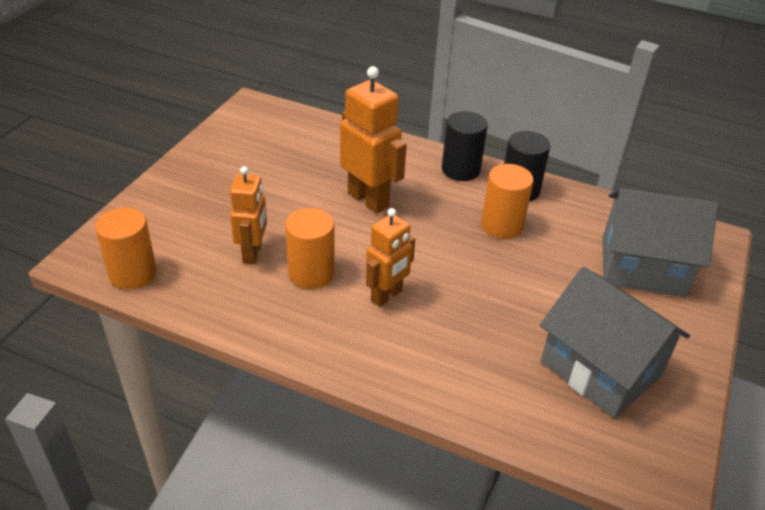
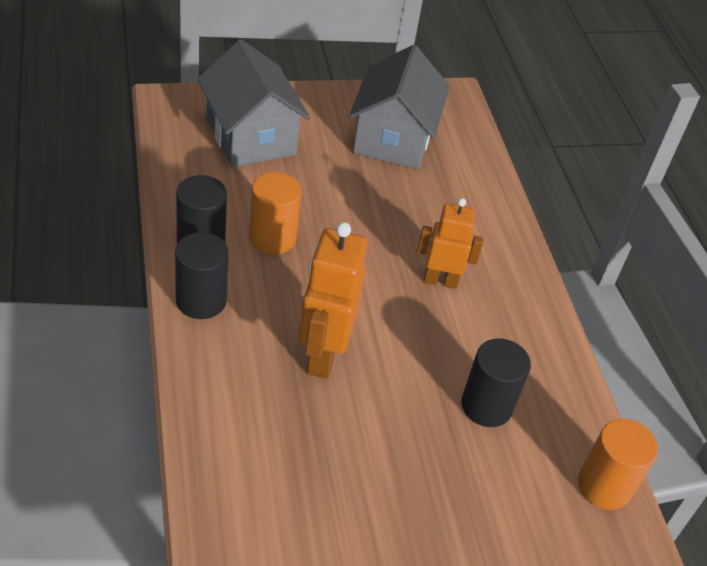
camera: 130 degrees left, 5 degrees up
(253, 253) = (486, 406): orange robot -> black cylinder
(311, 273) = (466, 346): orange cylinder -> none

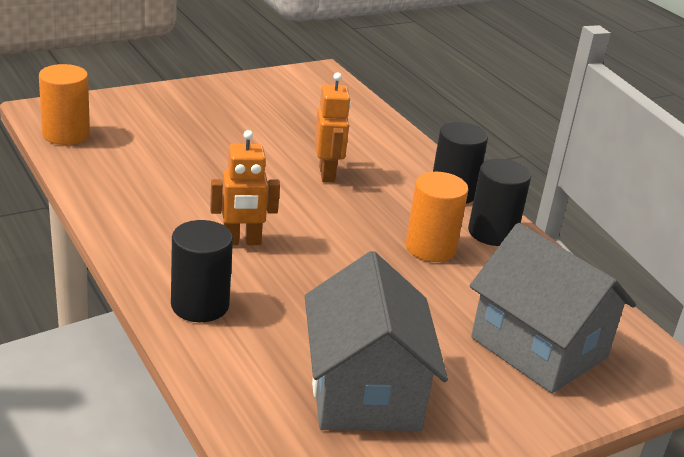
camera: 165 degrees right, 15 degrees down
(322, 355) = (327, 174): orange robot -> orange robot, size x0.66
(486, 406) = (173, 164): black cylinder -> black cylinder (200, 305)

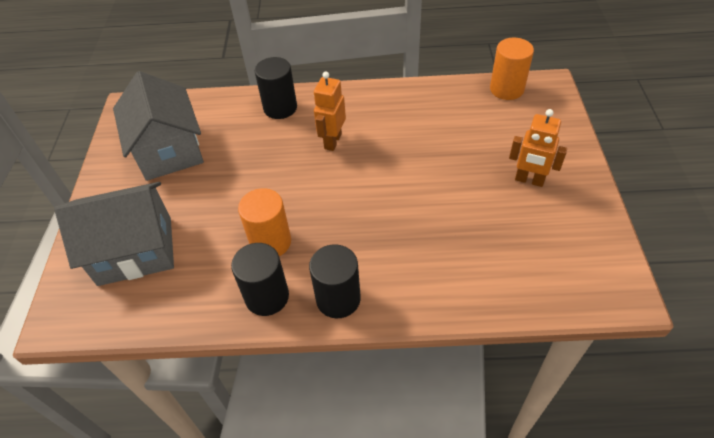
camera: 125 degrees right, 20 degrees up
(327, 174) = (402, 218): orange robot -> orange robot (529, 180)
(364, 391) = (169, 150): grey house -> grey house turned 45 degrees clockwise

